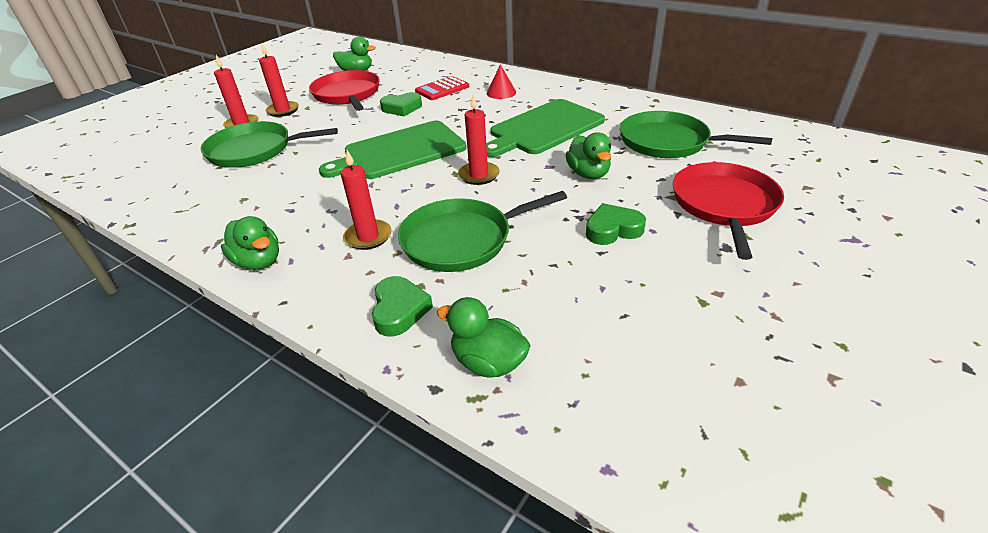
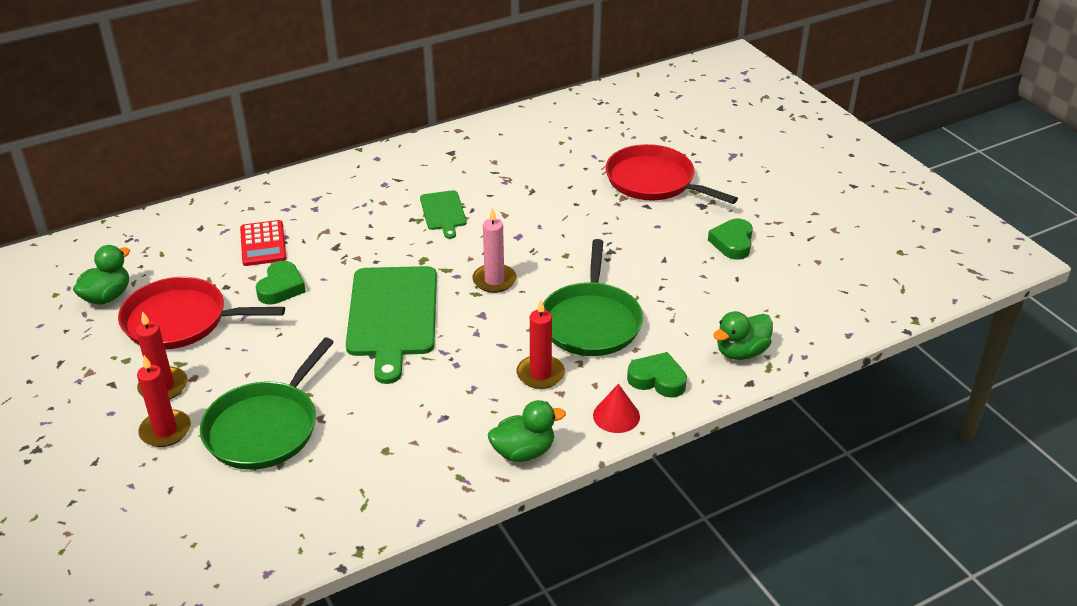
camera: 65 degrees left, 0 degrees up
(479, 175) = (494, 280): red candle -> pink candle
(501, 92) = (327, 208): red cone -> red cone (616, 416)
(544, 128) = (443, 212): green cutting board -> green cutting board, size x0.50
(588, 174) = (552, 221): green duck -> none
(613, 229) = (641, 243): green heart -> green heart (732, 243)
(668, 142) = (541, 161): green pan -> none

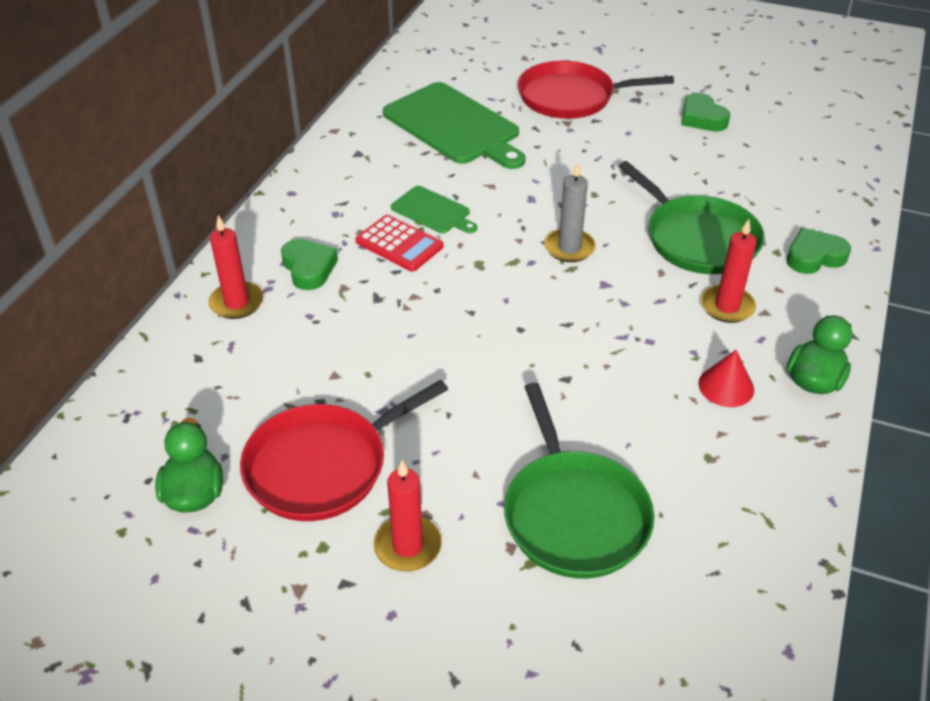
camera: 40 degrees left, 5 degrees up
(165, 431) = (480, 590): red candle -> red candle (236, 303)
(263, 244) = (295, 336): red calculator -> red calculator (399, 244)
(281, 287) = (381, 368): green heart -> green heart (309, 268)
(392, 315) = (529, 331): green cutting board -> green cutting board (454, 126)
(494, 280) = (569, 248): pink candle -> grey candle
(616, 416) = (831, 305): red cone -> red cone (726, 386)
(741, 352) = (834, 200): green duck -> none

